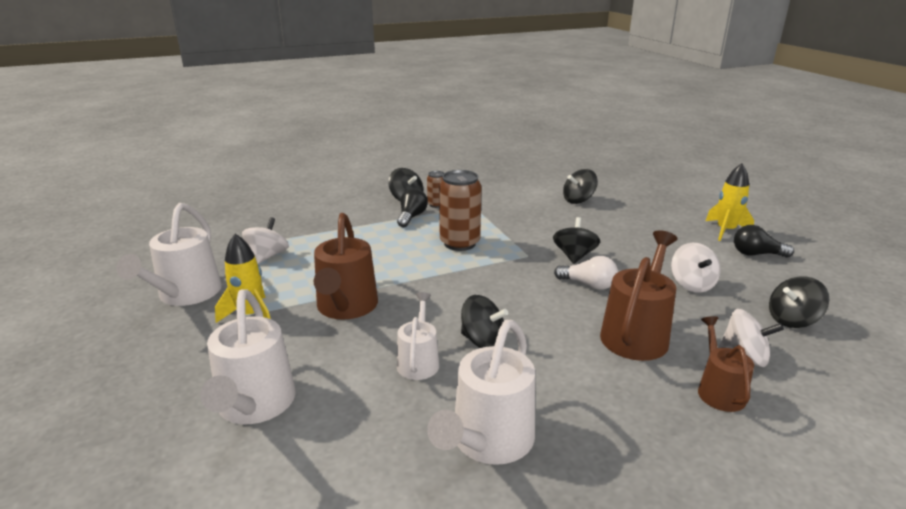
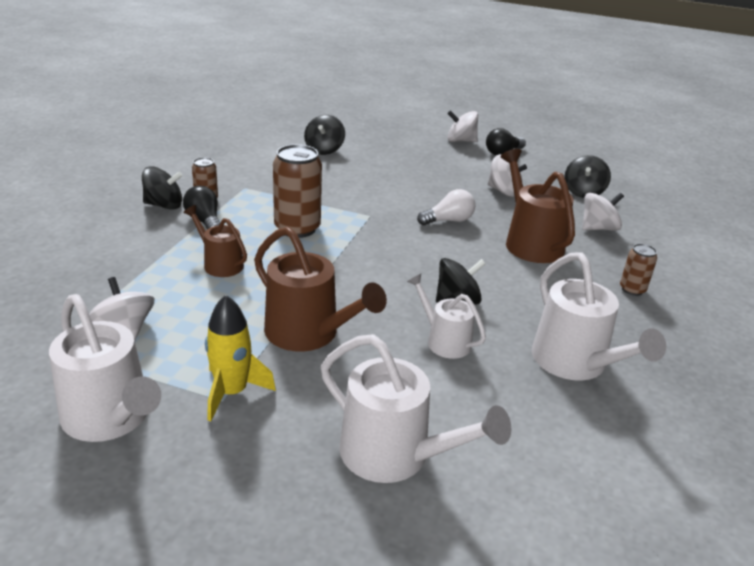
camera: 50 degrees left, 5 degrees up
(574, 256) = (402, 201): black spinning top -> none
(674, 424) = (632, 289): none -> brown can
(719, 391) = (619, 256): brown watering can -> brown watering can (220, 264)
(725, 231) = (460, 141): yellow rocket -> white spinning top

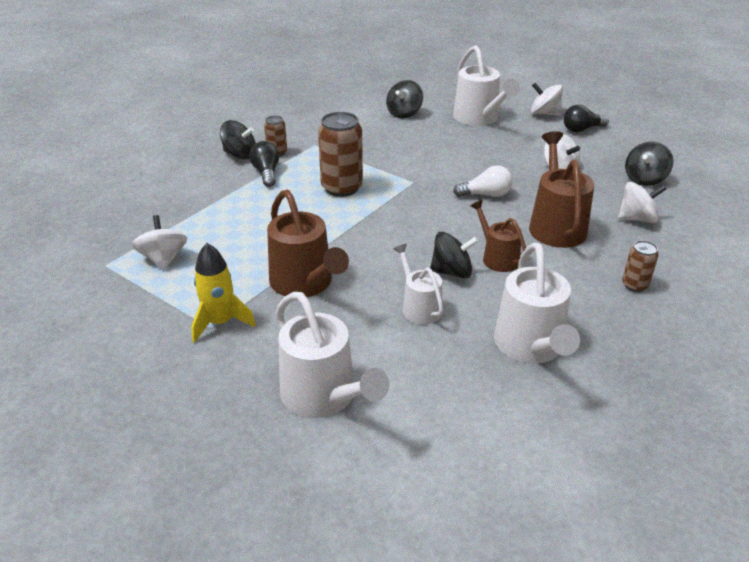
camera: 20 degrees right, 5 degrees up
(110, 418) = (123, 327): white watering can -> white watering can (479, 118)
(220, 264) = (261, 212): brown watering can -> brown watering can (497, 257)

